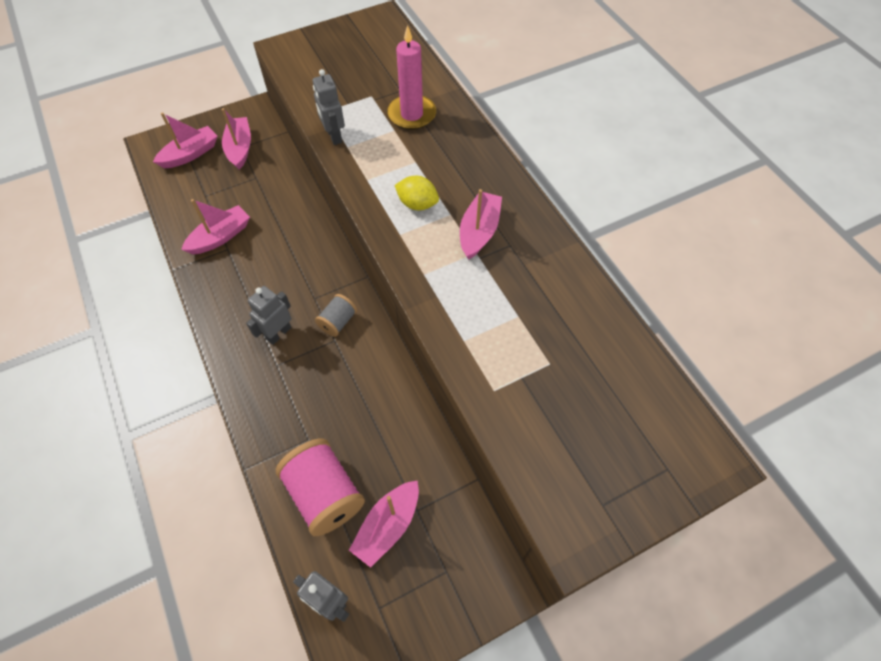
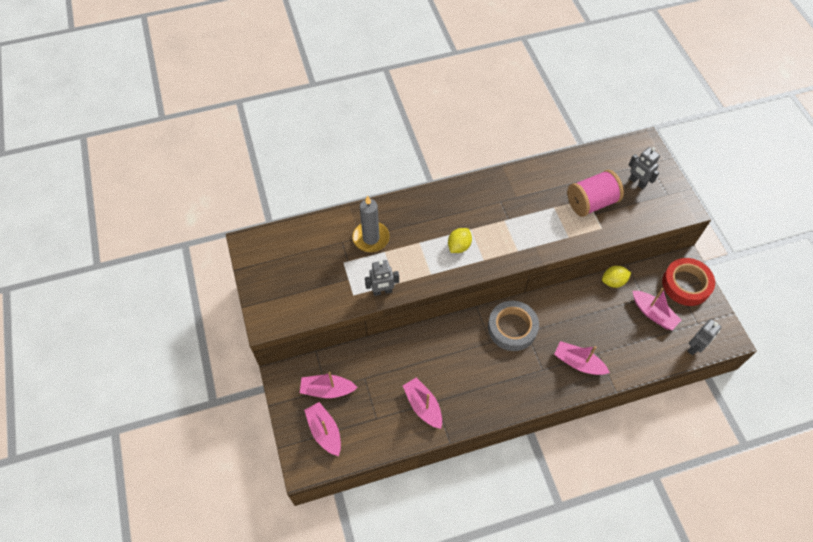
camera: 80 degrees left, 0 degrees up
(278, 333) = (517, 367): grey robot -> grey robot (637, 182)
(325, 494) = (633, 345): pink spool -> pink spool (591, 203)
(338, 322) = (512, 328): grey spool -> grey tape
(412, 114) = (371, 238): pink candle -> grey candle
(439, 458) = (613, 281): none -> yellow lemon
(457, 587) = (686, 284): none -> red tape
(479, 231) = (487, 215): pink boat -> pink boat (578, 363)

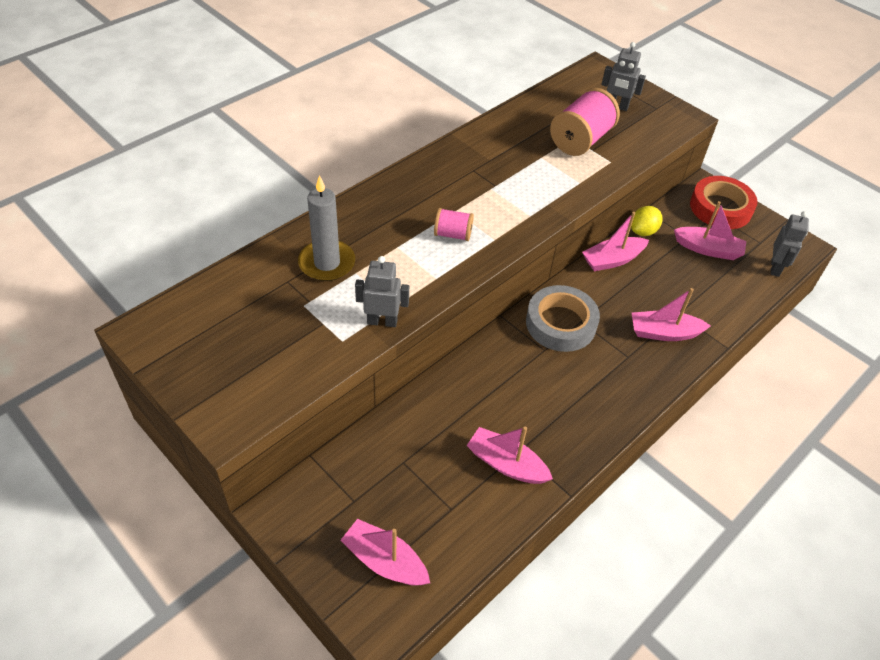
camera: 30 degrees left, 10 degrees down
(327, 390) = (357, 501): pink boat -> pink boat (612, 260)
(382, 291) = (382, 321): grey robot -> grey robot turned 135 degrees counterclockwise
(459, 246) = (453, 234): yellow lemon -> pink spool

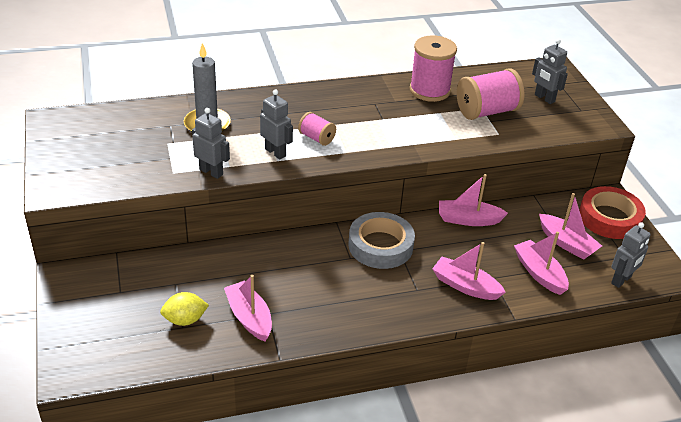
camera: 30 degrees right, 10 degrees down
(385, 561) = (107, 336): pink boat -> pink boat (539, 273)
(427, 269) = (275, 152): none -> grey robot
(511, 135) = (429, 90): none -> pink spool
(643, 231) = (516, 209): yellow lemon -> yellow lemon (185, 320)

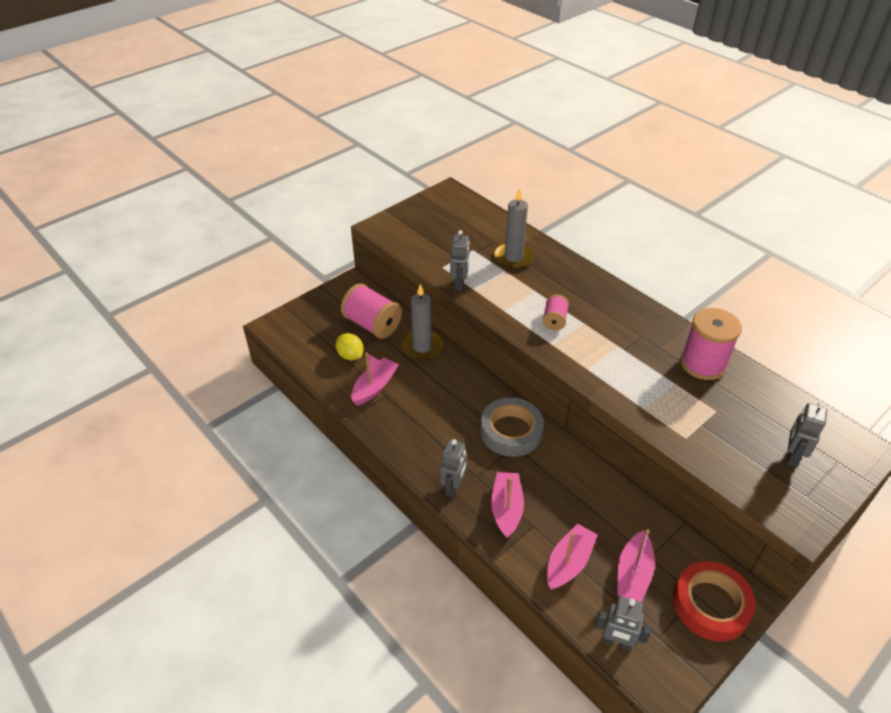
camera: 65 degrees right, 5 degrees up
(222, 260) = (422, 347): none -> grey candle
(275, 152) = (513, 306): grey robot -> grey robot (453, 487)
(468, 219) = (598, 480): pink boat -> none
(486, 111) = (714, 417): pink spool -> pink spool (372, 325)

